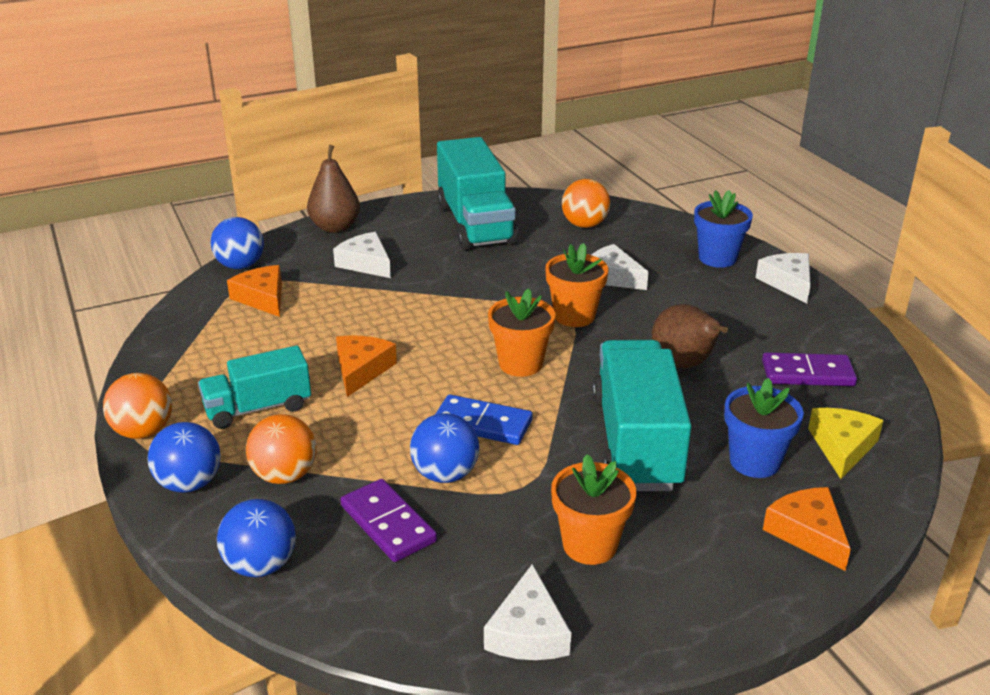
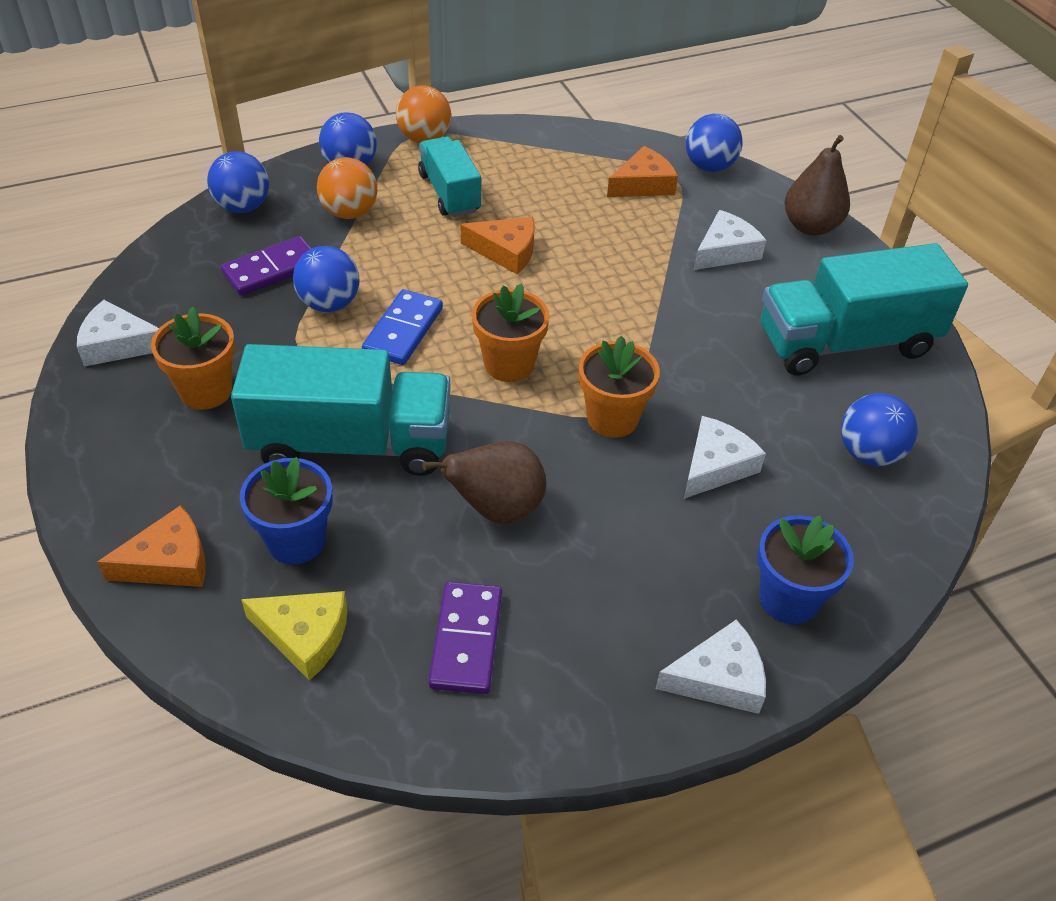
camera: 90 degrees right, 15 degrees up
(584, 225) = (869, 453): orange ball -> blue ball

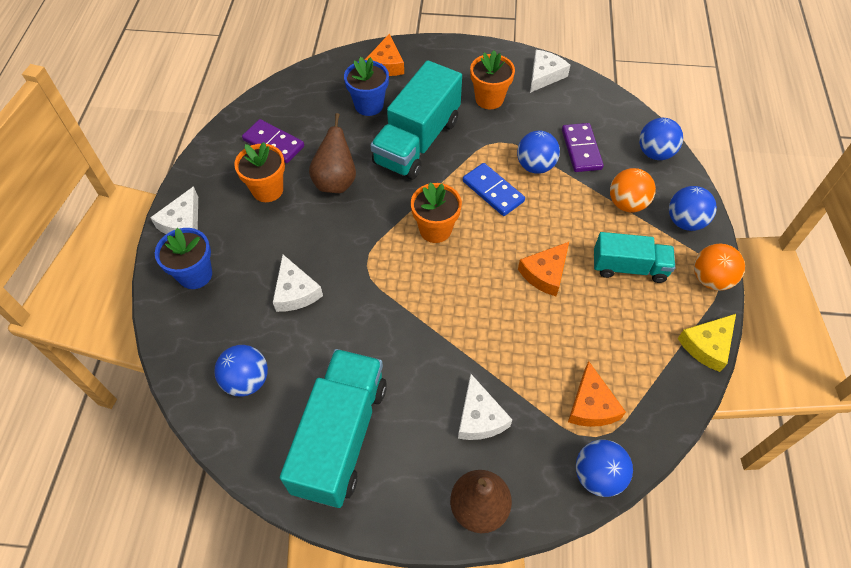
camera: 120 degrees right, 10 degrees up
(304, 636) = (316, 94): yellow cheese -> yellow cheese (707, 345)
(612, 418) = (362, 260): orange flower pot -> orange flower pot (267, 190)

